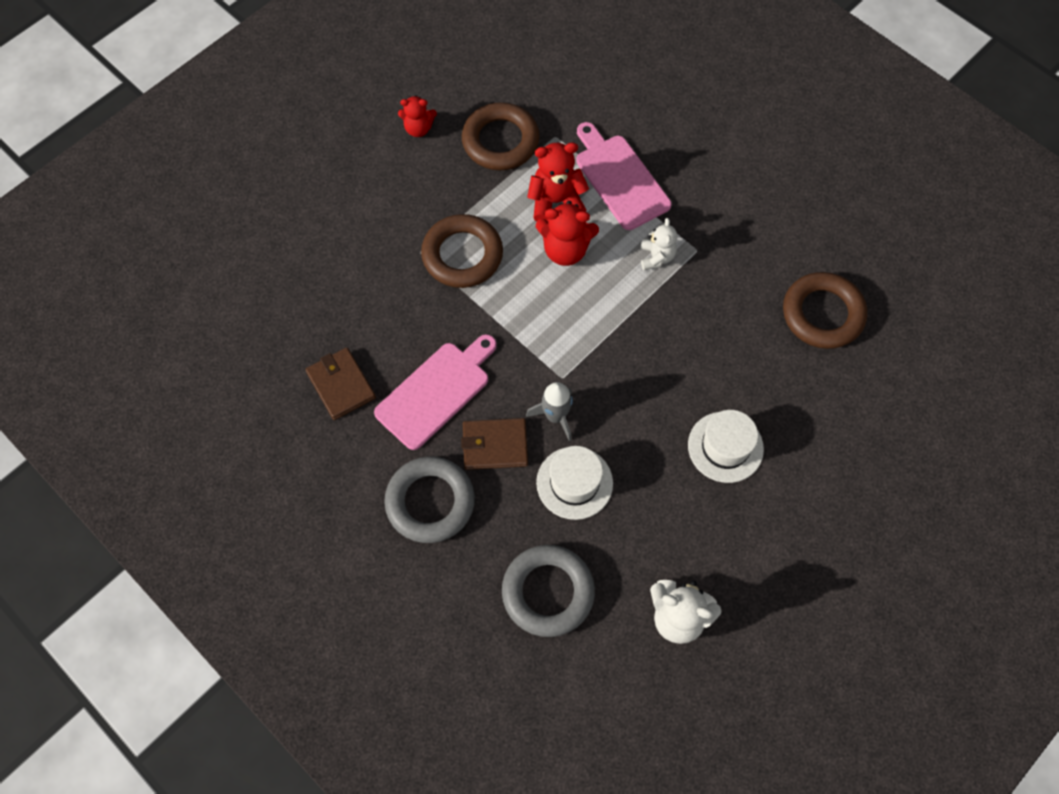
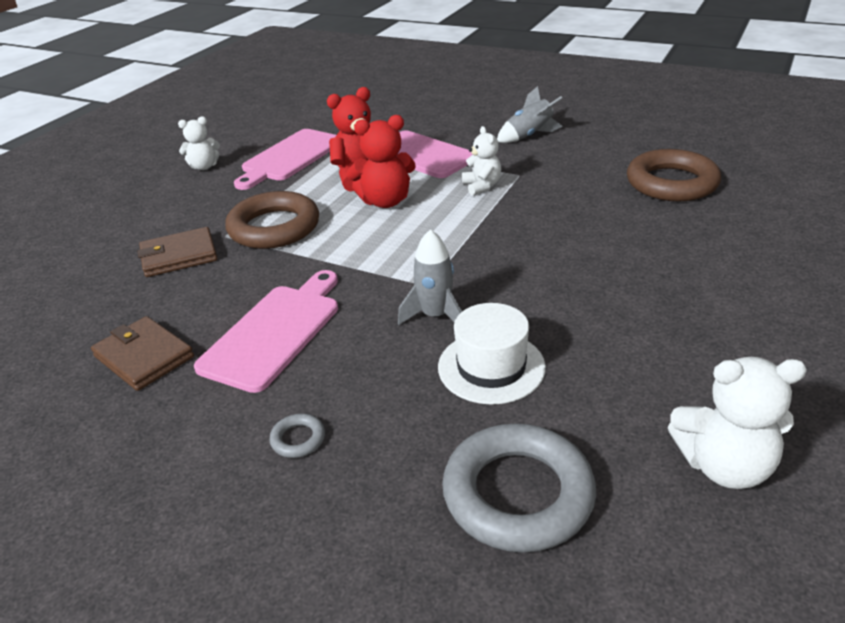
camera: 15 degrees left, 30 degrees down
(418, 128) = (204, 166): red teddy bear -> white teddy bear
(430, 502) = (298, 439): grey ring -> grey ring, size x0.41
(495, 445) = (369, 359): brown wallet -> brown wallet (179, 256)
(500, 141) = (290, 157): brown ring -> pink cutting board
(725, 447) = (652, 291): white hat -> none
(735, 186) = (529, 136): none -> grey rocket

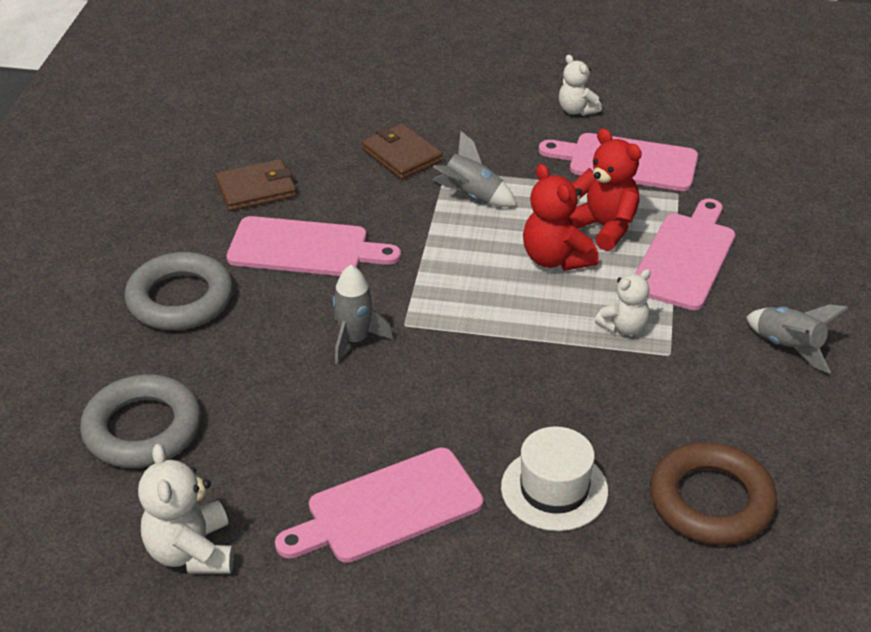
camera: 70 degrees right, 5 degrees up
(144, 357) = (256, 189): brown wallet -> brown wallet turned 45 degrees clockwise
(274, 227) = (472, 196): brown ring -> grey rocket
(298, 439) = (180, 299): grey ring -> grey ring, size x2.45
(491, 367) = (289, 390): white hat -> white hat (554, 489)
(668, 323) = (387, 508): none -> pink cutting board

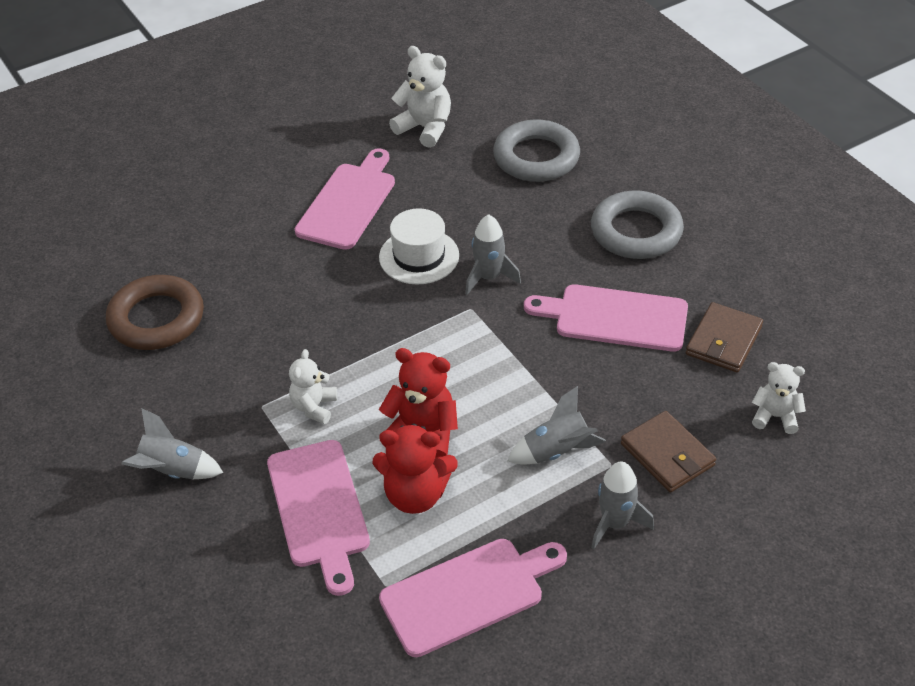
camera: 140 degrees right, 5 degrees up
(305, 248) = (615, 318): pink cutting board -> pink cutting board turned 45 degrees clockwise
(402, 155) = (667, 454): brown wallet -> brown wallet turned 45 degrees clockwise
(487, 144) = (615, 523): none -> grey rocket
(554, 489) = (261, 268): white hat -> white hat (419, 256)
(576, 110) = (587, 638): white teddy bear -> white teddy bear (775, 416)

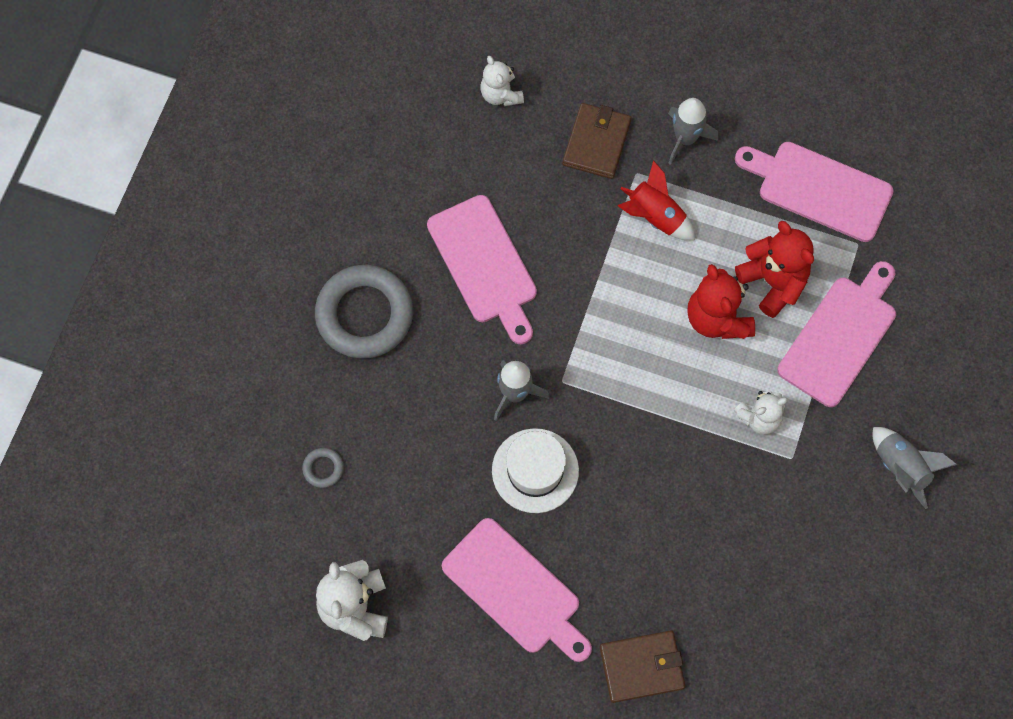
camera: 130 degrees left, 25 degrees up
(156, 319) = (781, 628): brown ring -> none
(348, 203) = (516, 590): pink cutting board -> pink cutting board turned 120 degrees counterclockwise
(536, 157) = (323, 468): grey ring -> grey ring, size x0.41
(556, 451) = (655, 216): grey rocket -> red rocket
(723, 340) = (447, 172): brown wallet -> brown wallet (641, 667)

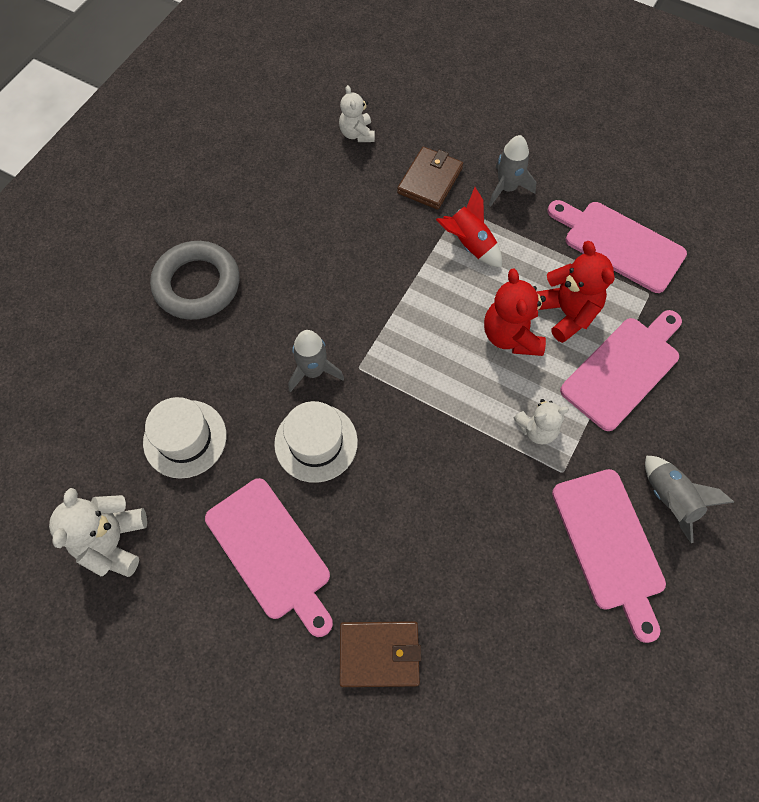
camera: 10 degrees right, 5 degrees down
(323, 468) = (122, 408): grey ring -> none
(398, 489) = (185, 438): none -> white hat
(485, 264) = (312, 260): pink cutting board -> pink cutting board (609, 544)

